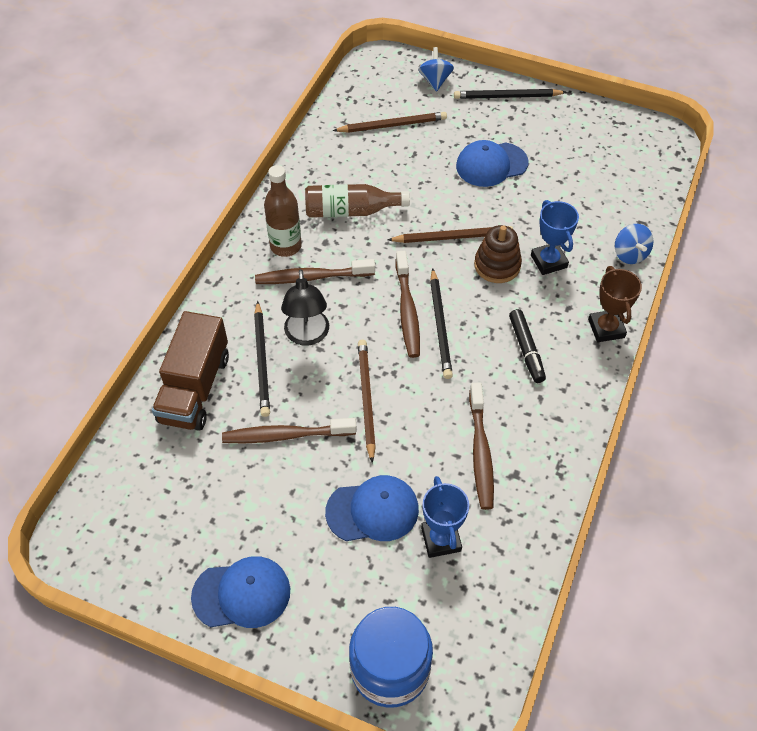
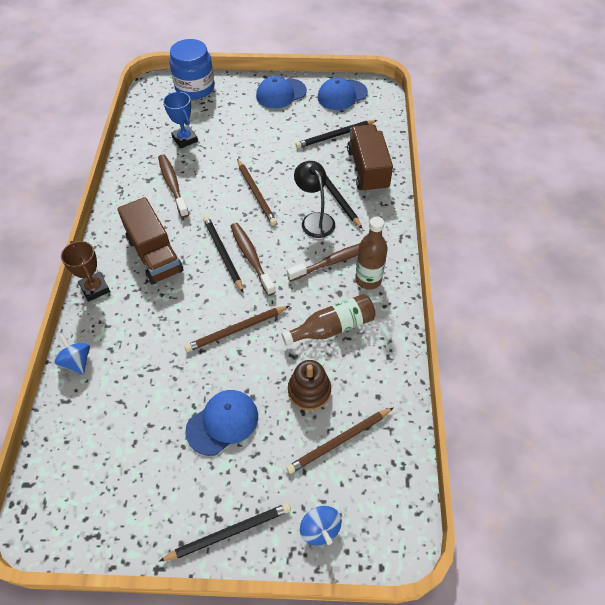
camera: 160 degrees right, 0 degrees up
(204, 465) = (335, 136): none -> black pencil
(285, 435) = (297, 161): brown toothbrush -> none
(373, 510) = (228, 141): blue cap -> blue cap (342, 95)
(497, 265) = (191, 315): brown stacking toy -> brown stacking toy (309, 391)
(526, 350) = (155, 255): black marker -> brown truck
(548, 261) = (148, 332): blue trophy -> none

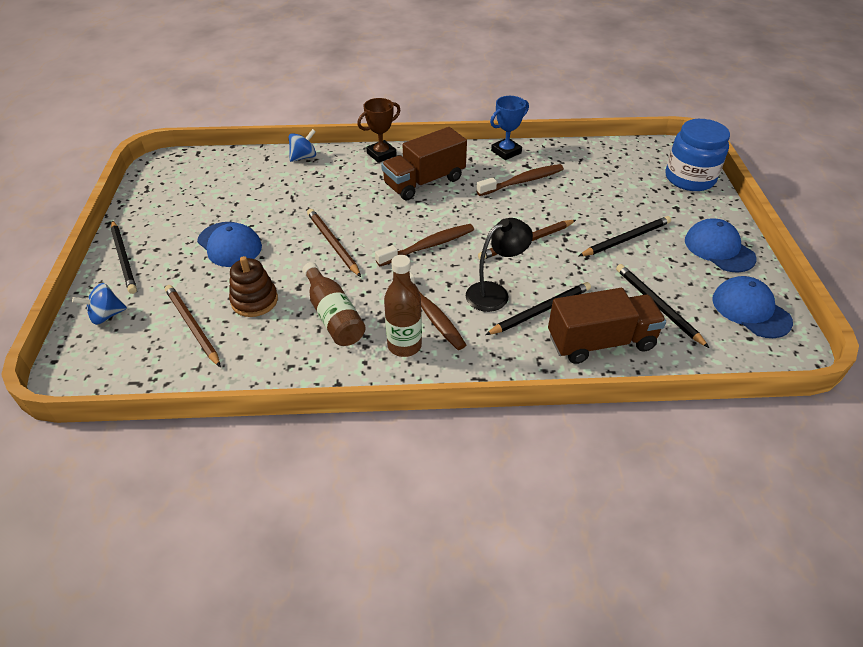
camera: 85 degrees right, 10 degrees down
(185, 139) = (596, 181): blue trophy -> blue trophy (506, 152)
(223, 254) = (431, 225): black pencil -> black pencil (626, 239)

